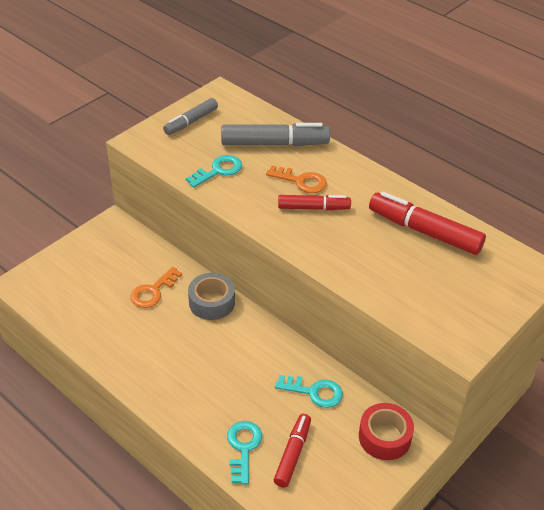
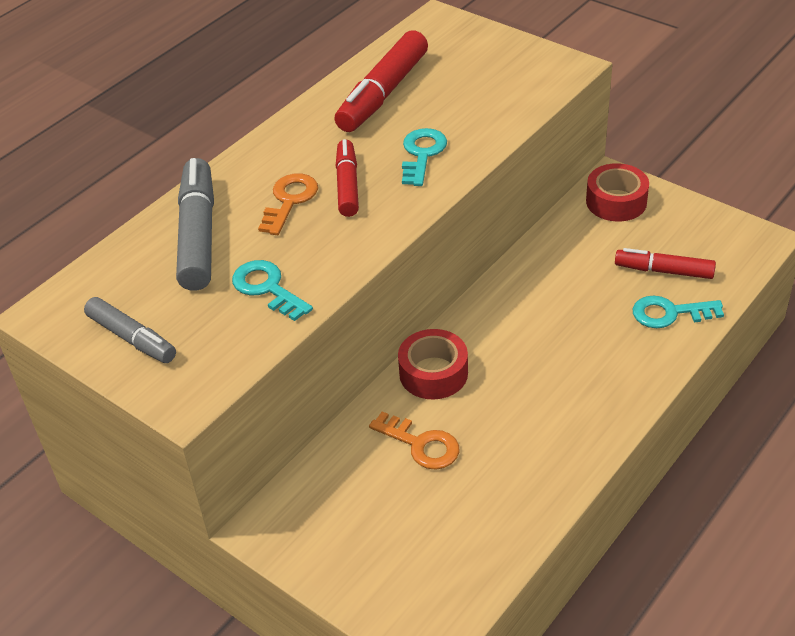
camera: 90 degrees left, 0 degrees up
(212, 302) = (433, 373): grey tape -> red tape
(314, 392) = (568, 260): turquoise key -> turquoise key (422, 154)

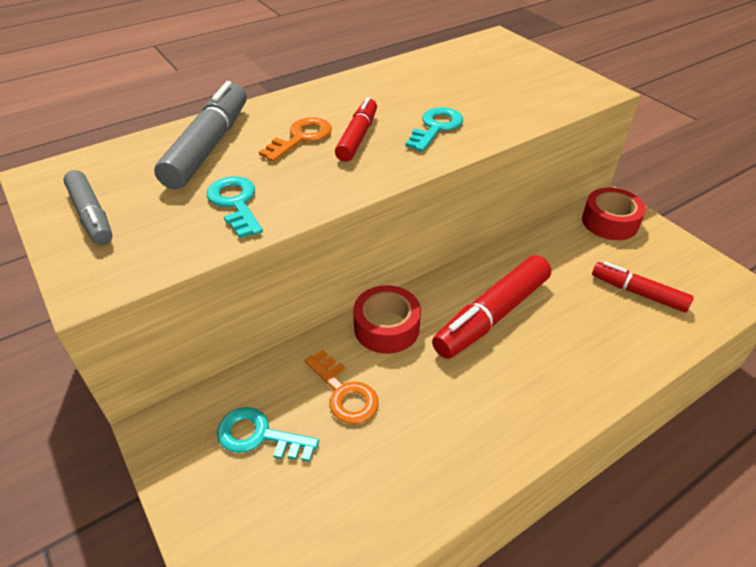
camera: 15 degrees right, 0 degrees up
(383, 93) = (425, 78): red marker -> red marker (491, 315)
(670, 313) = (633, 334): turquoise key -> turquoise key (259, 436)

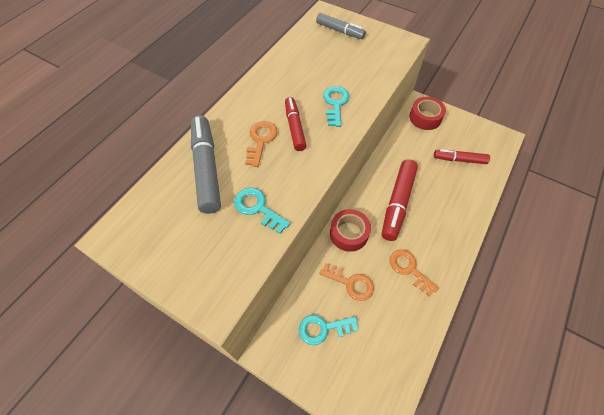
camera: 25 degrees left, 15 degrees up
(91, 215) = (173, 254): grey marker -> grey marker (340, 31)
(452, 411) = (409, 269): none -> orange key

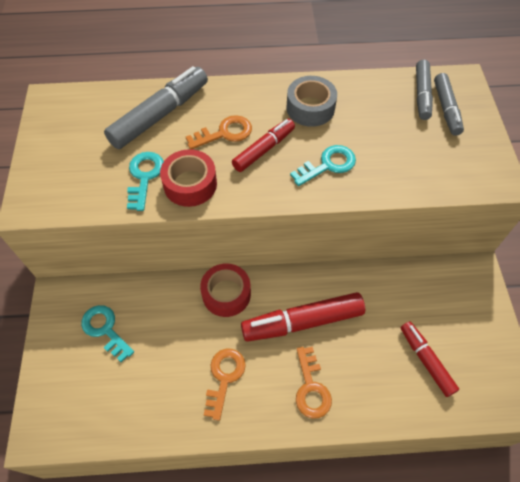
camera: 55 degrees right, 0 degrees up
(282, 86) = (310, 108): none -> grey tape
(320, 34) = (422, 94): none -> grey marker
(350, 283) = (169, 327): orange key -> orange key (311, 388)
(425, 118) = (459, 288): red tape -> red tape (190, 184)

